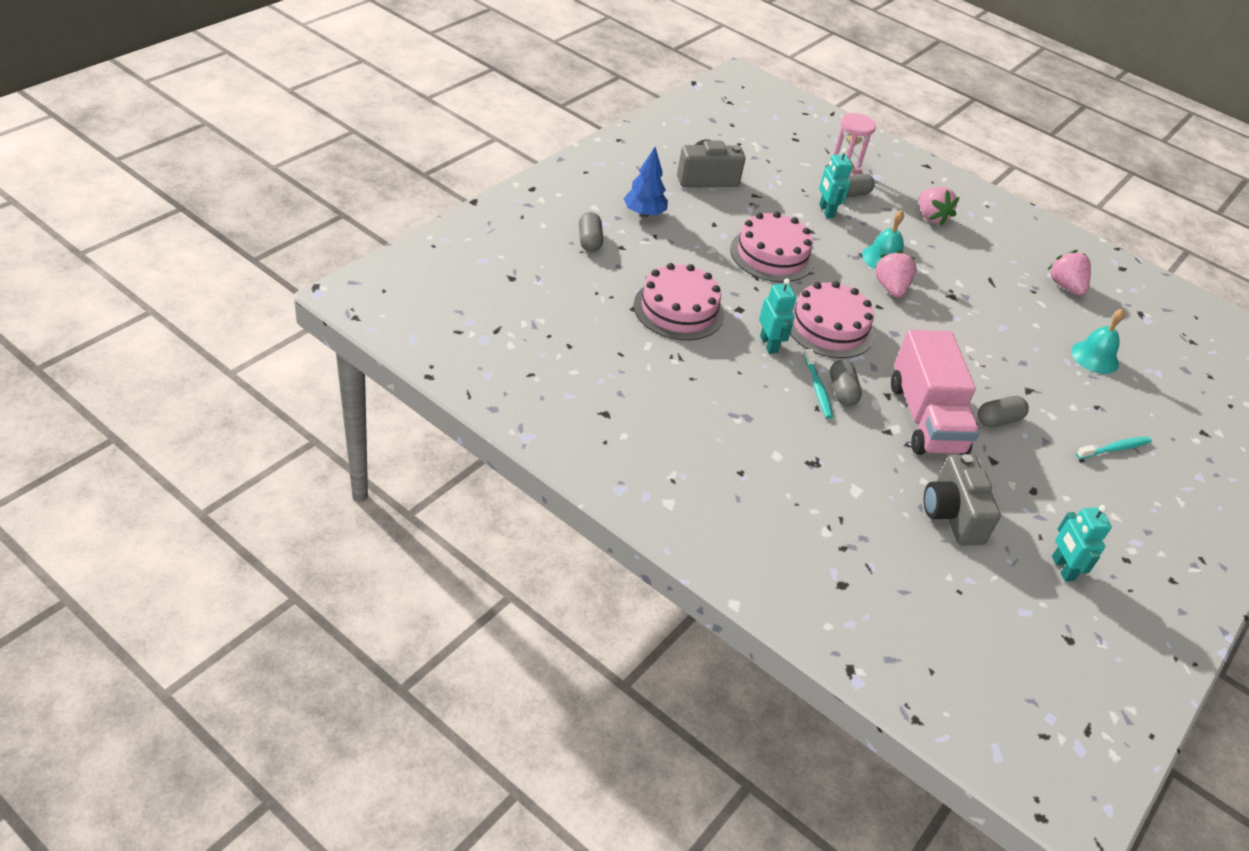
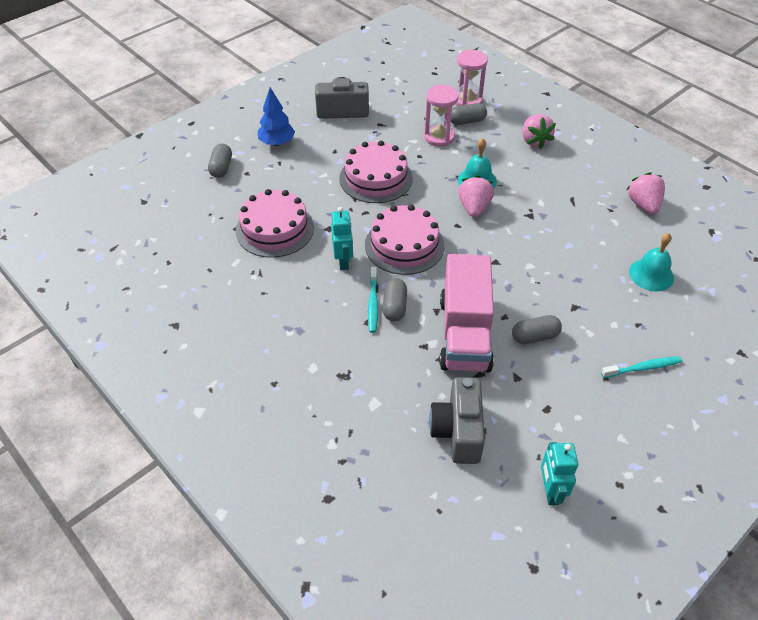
camera: 15 degrees right, 5 degrees up
(826, 211) = (439, 137): turquoise robot -> pink hourglass

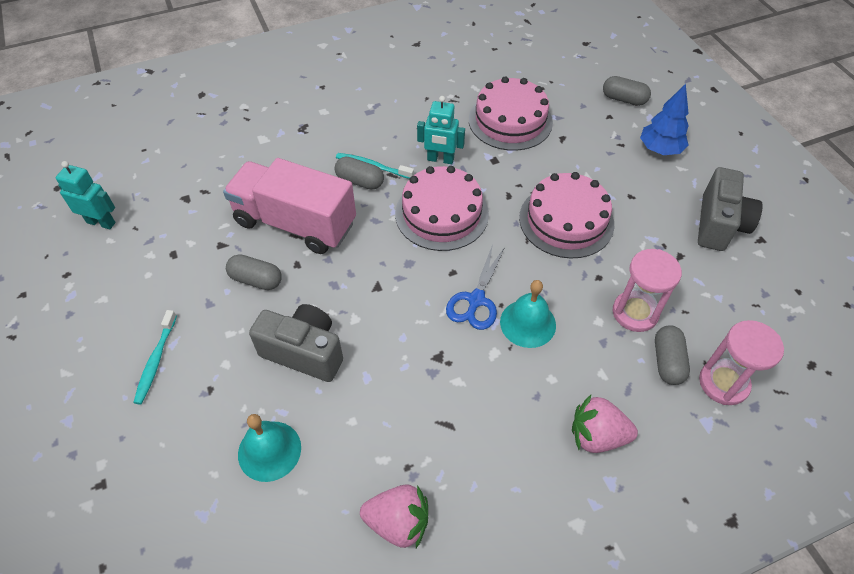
camera: 110 degrees right, 5 degrees up
(458, 431) = (198, 182): grey camera -> grey camera (304, 352)
(474, 208) = (476, 300): pink strawberry -> blue scissors
(535, 336) = (256, 280): grey capsule -> grey capsule turned 75 degrees counterclockwise

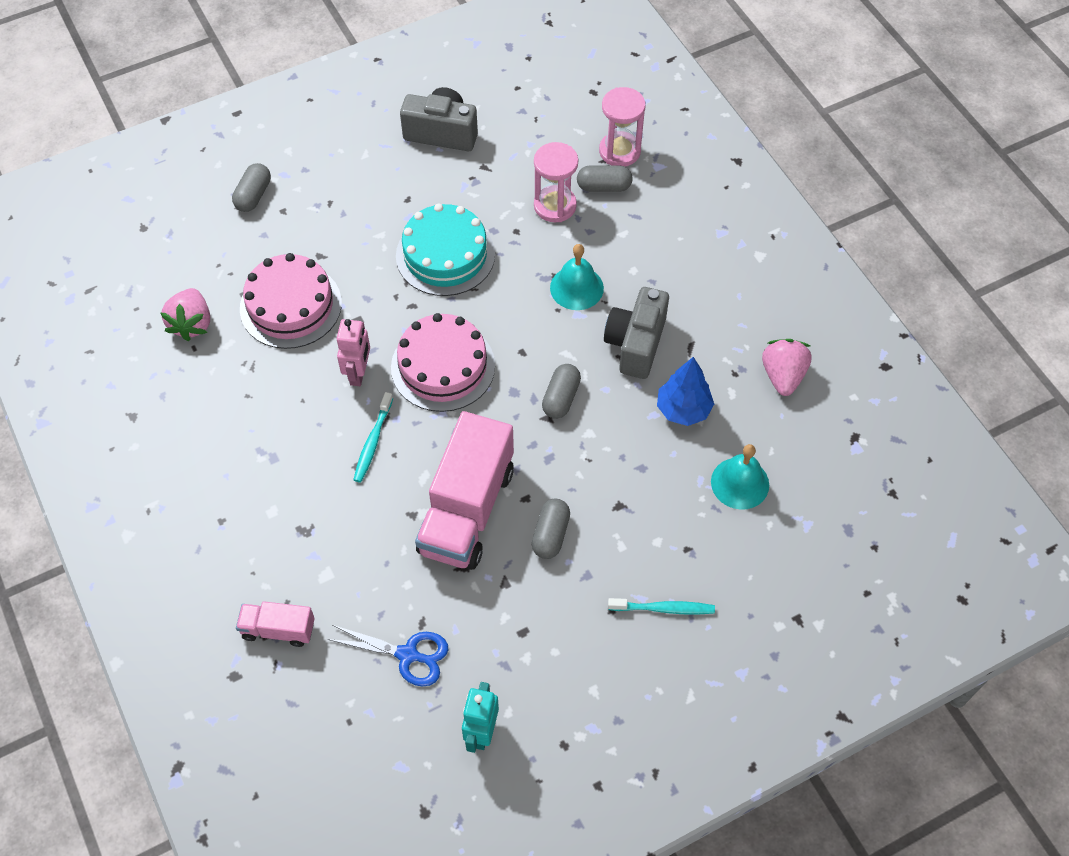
camera: 95 degrees left, 5 degrees up
(227, 114) = (278, 629): none -> pink truck
(304, 352) = (634, 472): grey camera -> grey camera (636, 344)
(360, 181) = (397, 452): grey capsule -> grey capsule (561, 398)
(440, 159) = (358, 373): turquoise robot -> pink robot
(476, 300) = (554, 330): blue scissors -> blue scissors (408, 655)
(566, 220) = (445, 255): pink cake -> turquoise cake
(597, 436) = (682, 239): pink strawberry -> pink strawberry (192, 324)
(660, 149) = (337, 169): blue tree -> blue tree (683, 409)

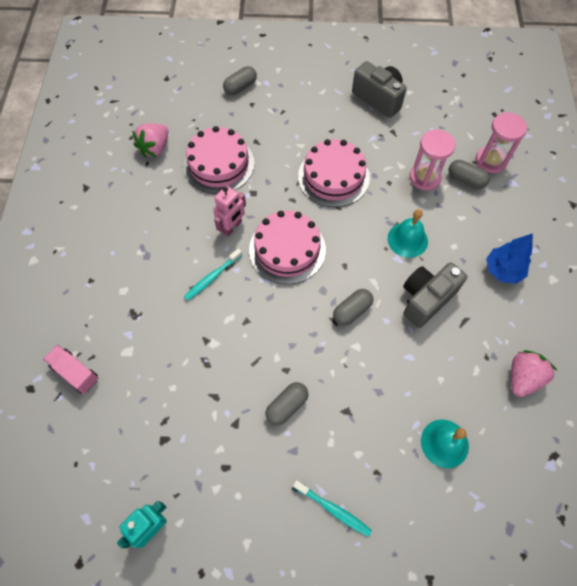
camera: 30 degrees right, 5 degrees up
(408, 655) = (141, 438): blue scissors -> none
(445, 255) = (333, 177): turquoise cake -> pink cake
(467, 510) = (242, 357): pink truck -> none
(683, 409) = (433, 364): blue tree -> blue tree (502, 270)

